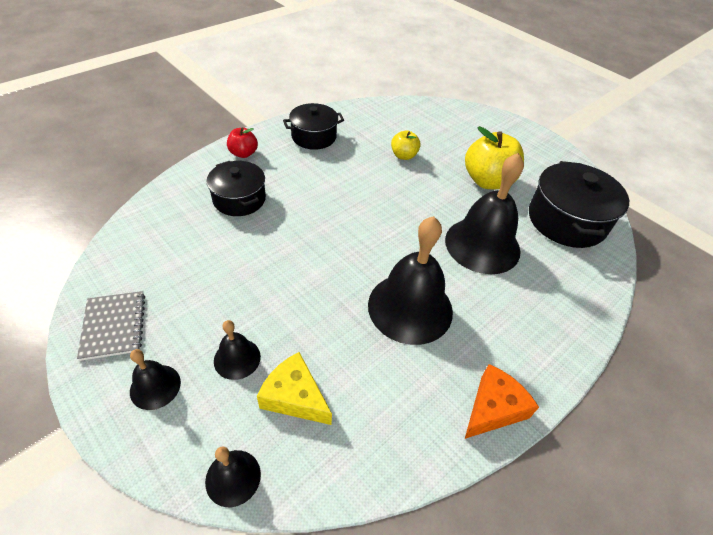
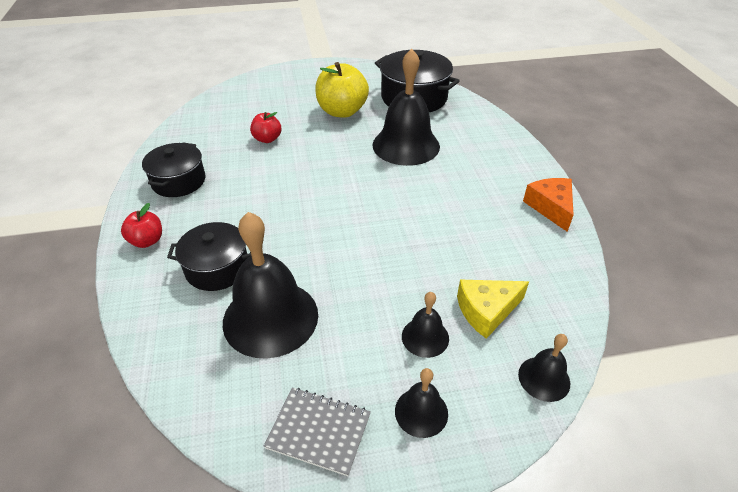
camera: 55 degrees left, 5 degrees down
(403, 156) = (267, 139): yellow apple -> red apple
(410, 307) = (440, 209): black bell -> black bell (270, 317)

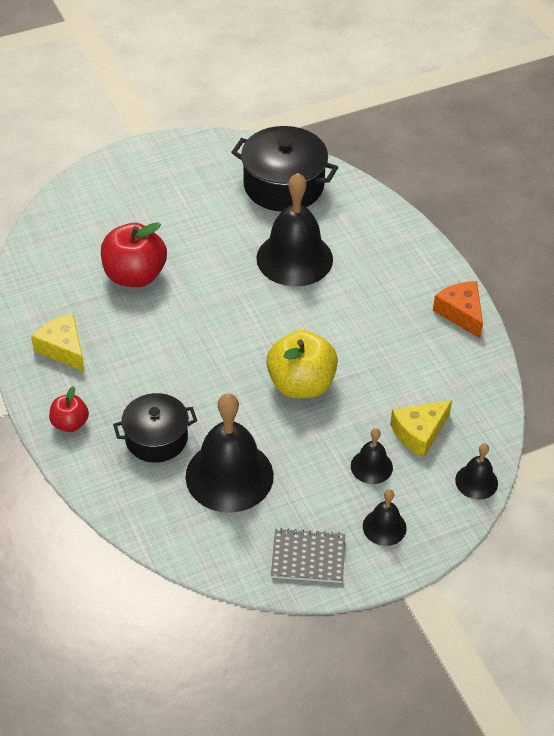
camera: 15 degrees left, 5 degrees up
(179, 181) = (63, 349): black pot -> yellow cheese
(267, 139) = (135, 275): red apple -> red apple, size x1.85
(342, 111) = (205, 220): yellow apple -> yellow apple (301, 384)

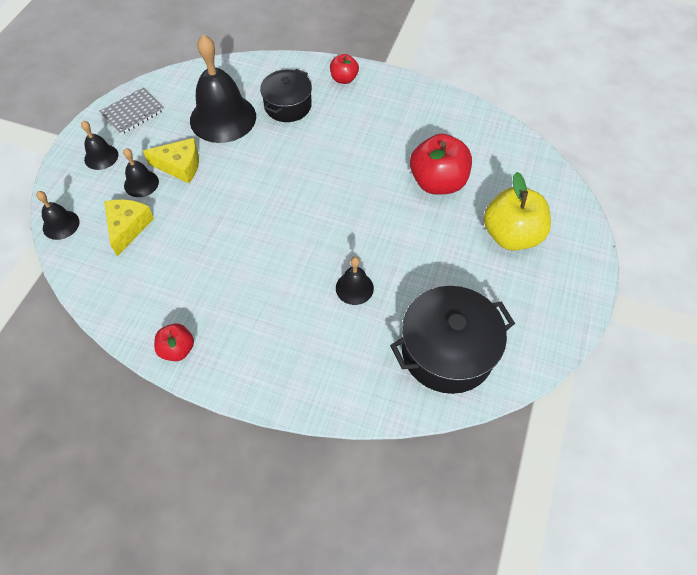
camera: 135 degrees right, 10 degrees up
(63, 349) = (407, 109): yellow cheese -> yellow cheese (180, 166)
(294, 258) = (354, 288): black bell -> black bell, size x0.48
(301, 384) = (240, 198): yellow apple -> yellow apple (511, 235)
(461, 313) = (177, 349): orange cheese -> red apple

